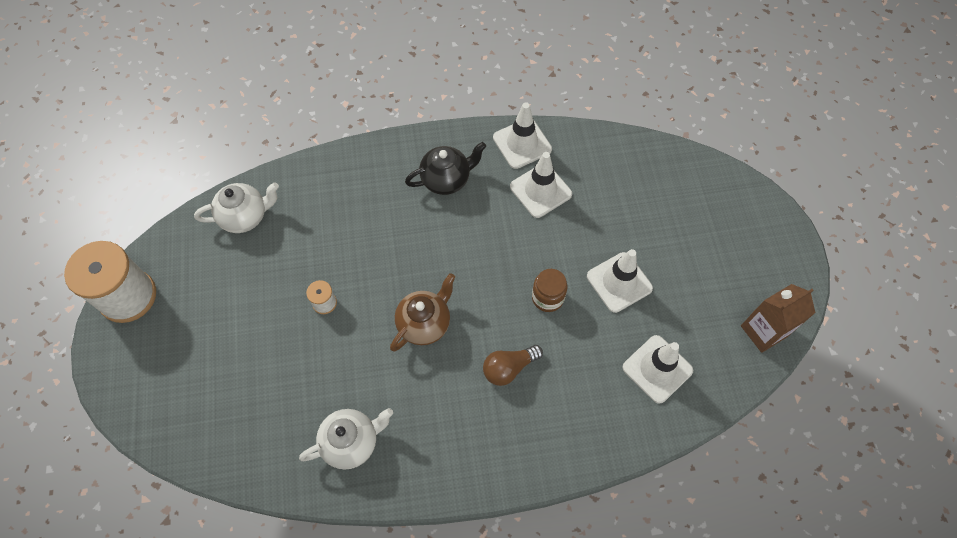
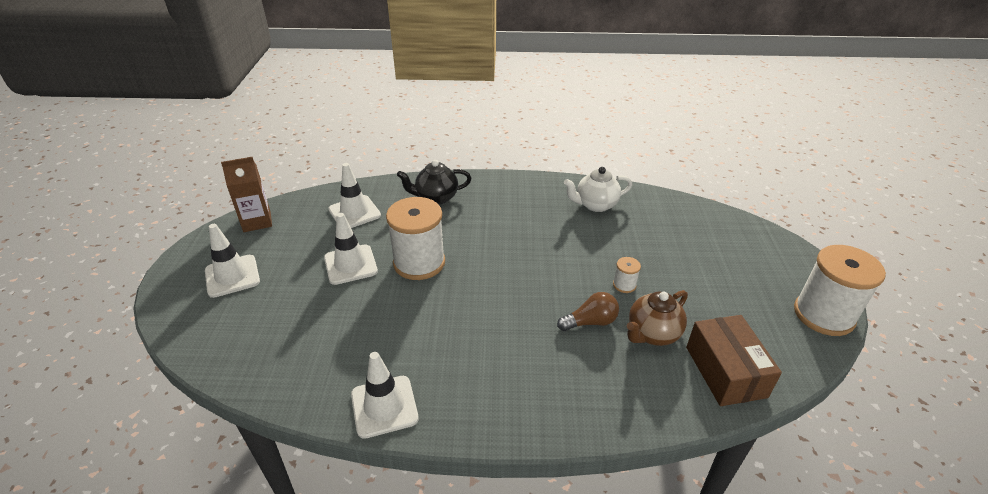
camera: 170 degrees left, 25 degrees down
(245, 217) = (725, 371): white teapot -> brown box
(424, 323) = (532, 260): brown teapot -> brown teapot (652, 334)
(446, 179) = (488, 377): black teapot -> black teapot (436, 198)
(509, 368) = (468, 226): brown light bulb -> brown light bulb (590, 322)
(540, 190) = (386, 350): white traffic cone -> white traffic cone (232, 276)
(547, 298) = (419, 263): brown jar -> white spool

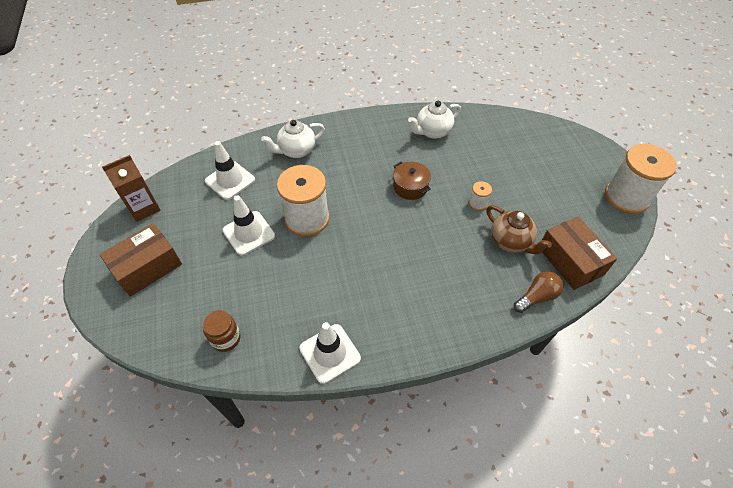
camera: 15 degrees left, 15 degrees up
(232, 276) = (147, 267): white traffic cone -> brown box
(277, 363) = (226, 338): none -> brown jar
(436, 198) = (296, 151): black teapot -> white teapot
(549, 253) = (410, 187): none -> brown pot
(590, 322) = (462, 242): brown light bulb -> brown light bulb (536, 297)
(652, 334) = (510, 242): brown teapot -> brown teapot turned 75 degrees counterclockwise

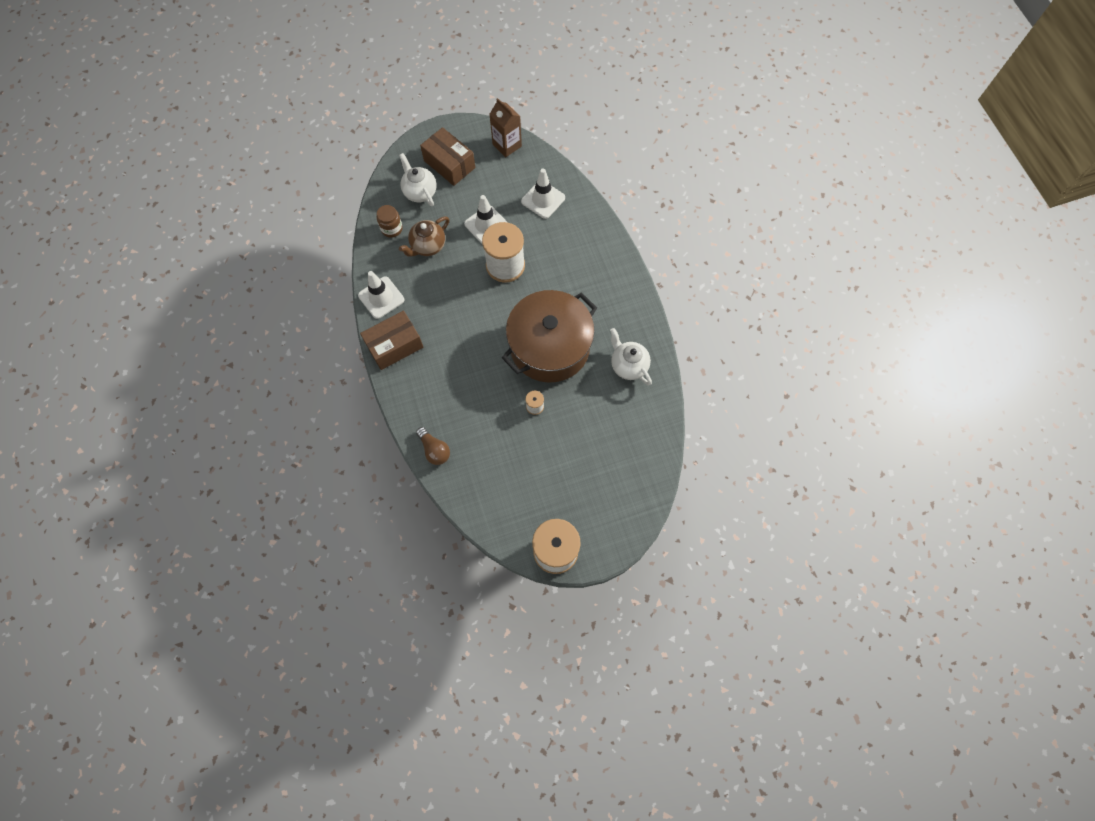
camera: 85 degrees right, 15 degrees up
(296, 151) = (586, 245): white teapot -> white teapot (420, 192)
(410, 187) = (550, 347): brown pot -> brown pot, size x2.40
(510, 242) = (491, 433): brown teapot -> brown teapot (428, 246)
(570, 261) = (473, 483): brown box -> brown box (394, 345)

